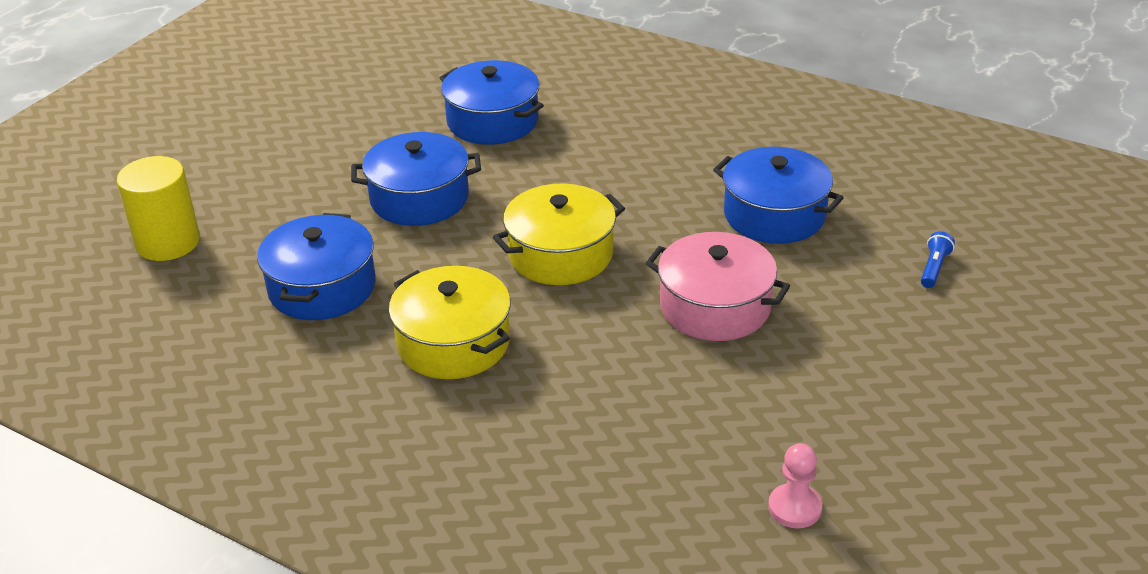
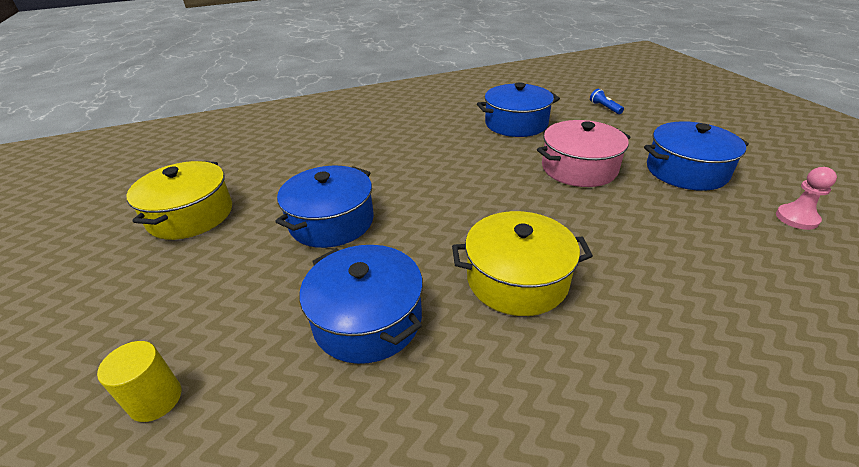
camera: 50 degrees left, 0 degrees up
(168, 242) = (156, 399): yellow cylinder -> yellow cylinder, size x0.62
(492, 121) = (302, 162): blue pot -> blue pot (686, 171)
(560, 254) = (469, 194): yellow pot -> yellow pot (191, 215)

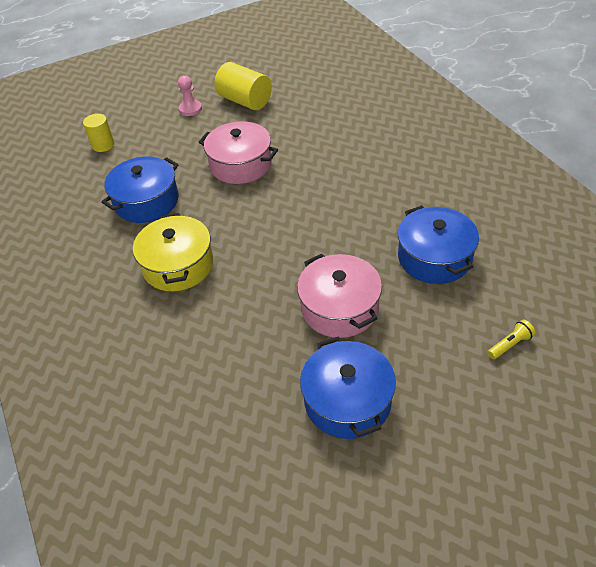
camera: 85 degrees right, 10 degrees up
(191, 215) = (245, 101): yellow pot -> yellow cylinder
(331, 221) = (240, 164): blue pot -> pink pot
(604, 108) = (510, 344): blue flashlight -> yellow flashlight
(796, 218) = (261, 477): pink pawn -> pink pawn (190, 109)

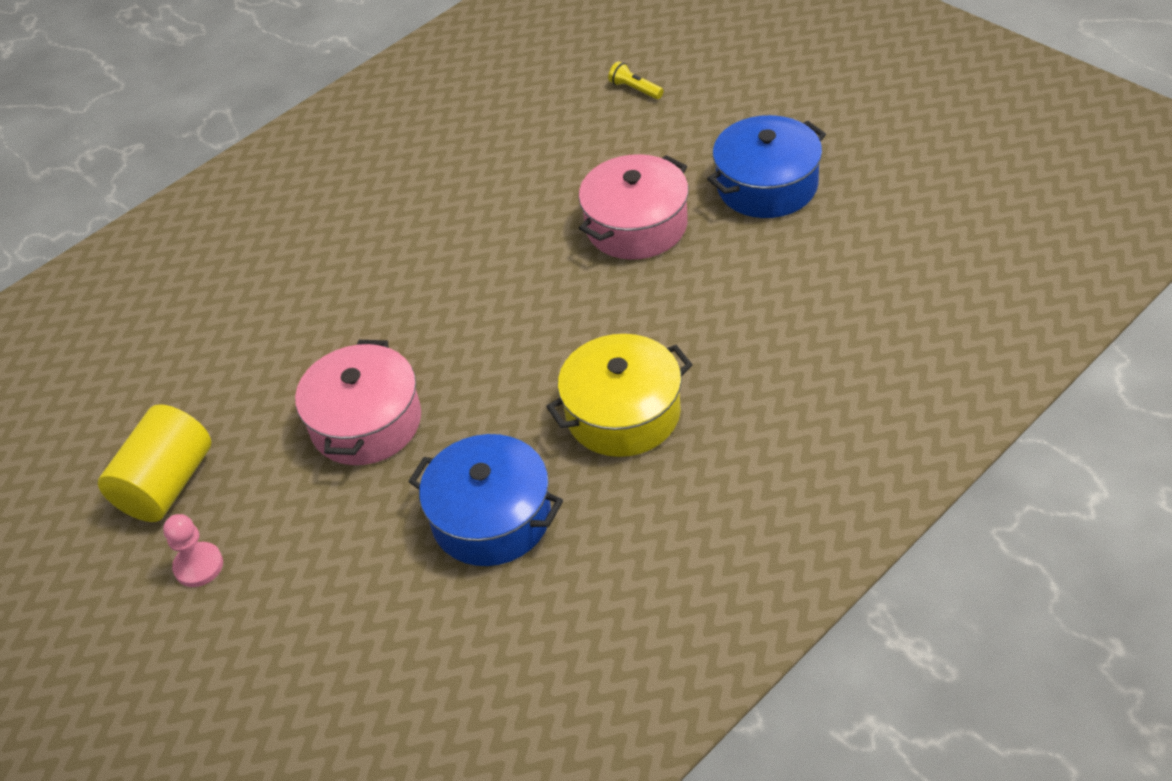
camera: 105 degrees left, 0 degrees up
(103, 145) = (338, 671): yellow cylinder -> none
(434, 257) = (520, 166): blue pot -> none

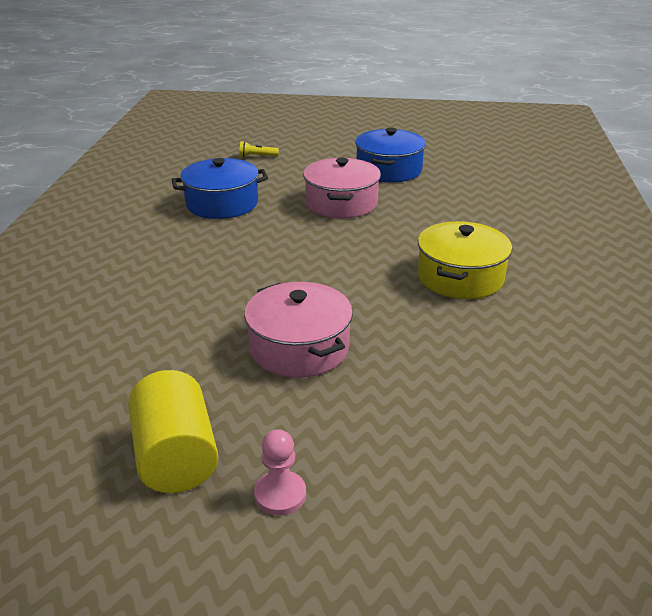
camera: 45 degrees left, 15 degrees down
(491, 518) = (461, 356): blue pot -> blue pot (222, 204)

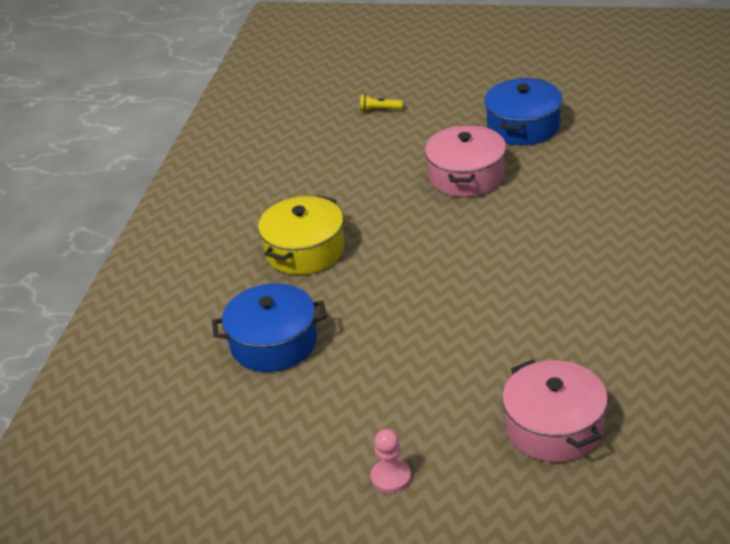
camera: 10 degrees right, 5 degrees up
(175, 456) = (309, 446): yellow cylinder -> none
(222, 204) = (342, 179): blue pot -> blue pot (273, 343)
(299, 348) = (413, 348): pink pot -> pink pot (554, 427)
(460, 277) = (574, 269): yellow pot -> yellow pot (305, 250)

